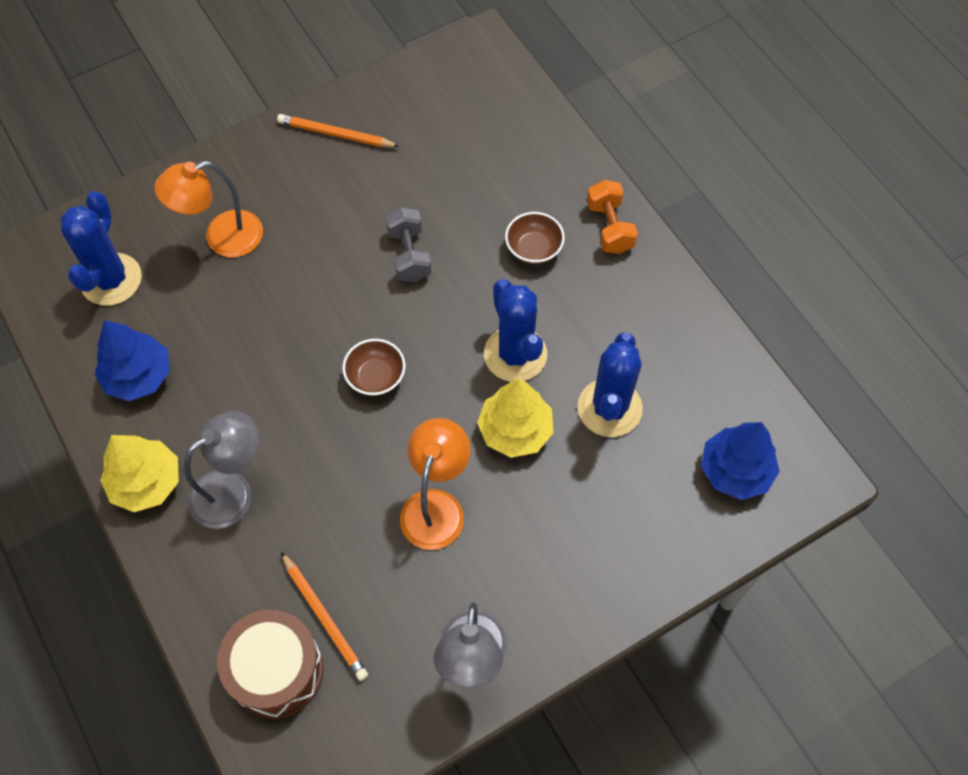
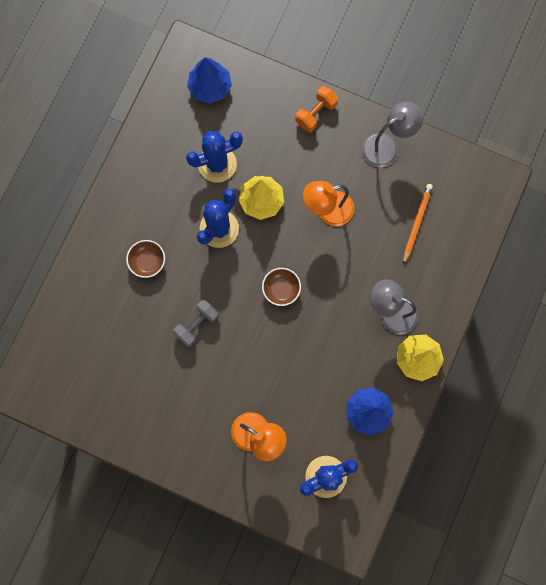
camera: 125 degrees left, 15 degrees up
(276, 670) = (455, 226): brown drum -> none
(336, 134) = (144, 427): orange pencil -> none
(609, 227) = (106, 231): orange dumbbell -> orange dumbbell (316, 113)

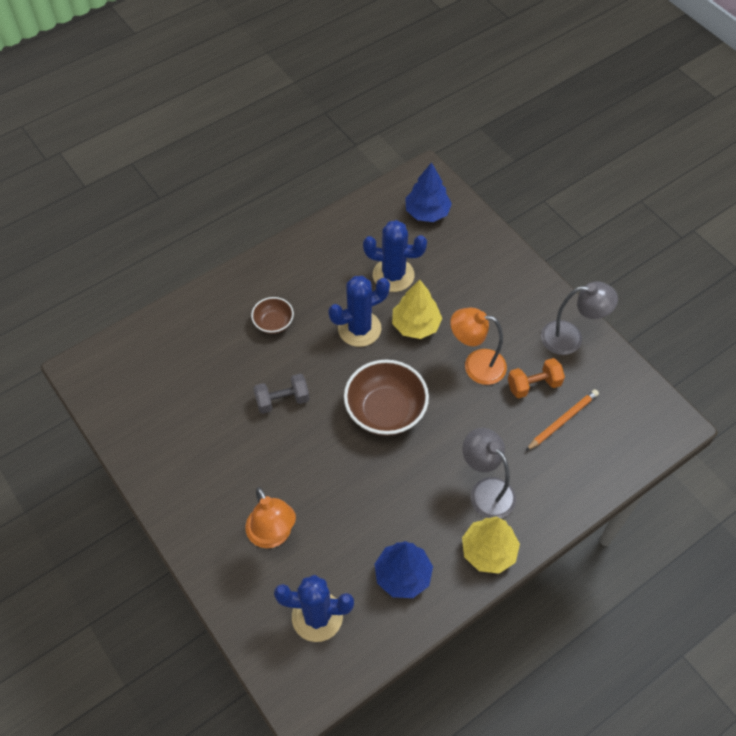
camera: 30 degrees right, 20 degrees down
(281, 289) = (385, 411): brown bowl -> brown bowl, size x1.87
(316, 113) = (515, 278): orange dumbbell -> orange dumbbell (533, 385)

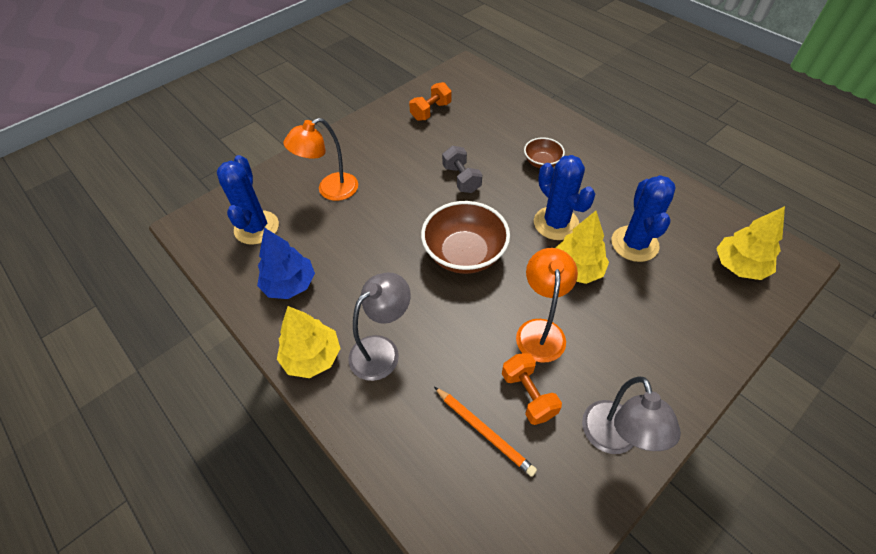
camera: 85 degrees right, 5 degrees down
(158, 418) = (431, 111): none -> orange dumbbell
(427, 212) = (739, 266): blue tree -> yellow tree

